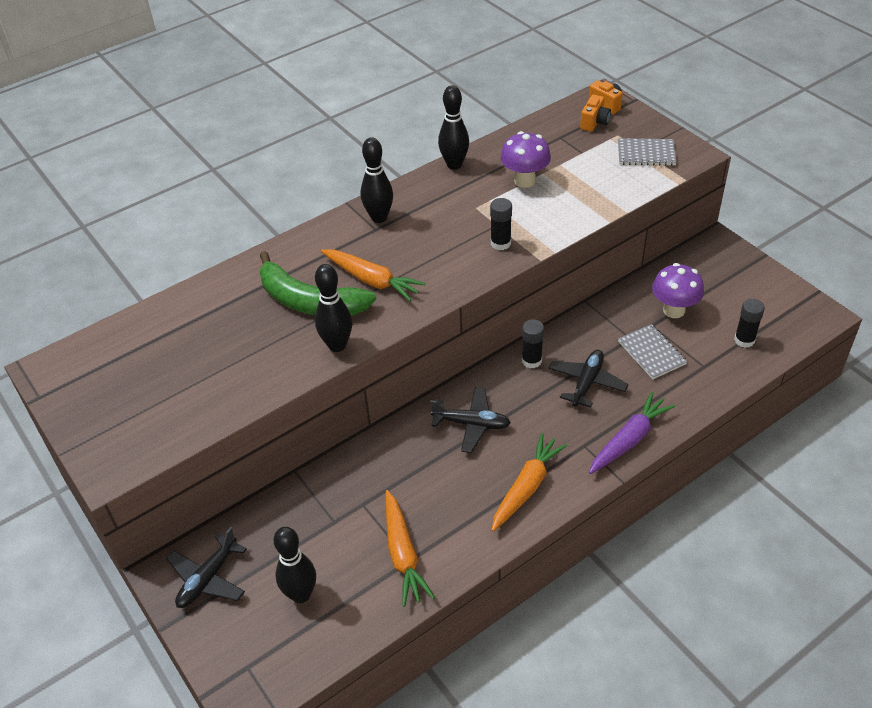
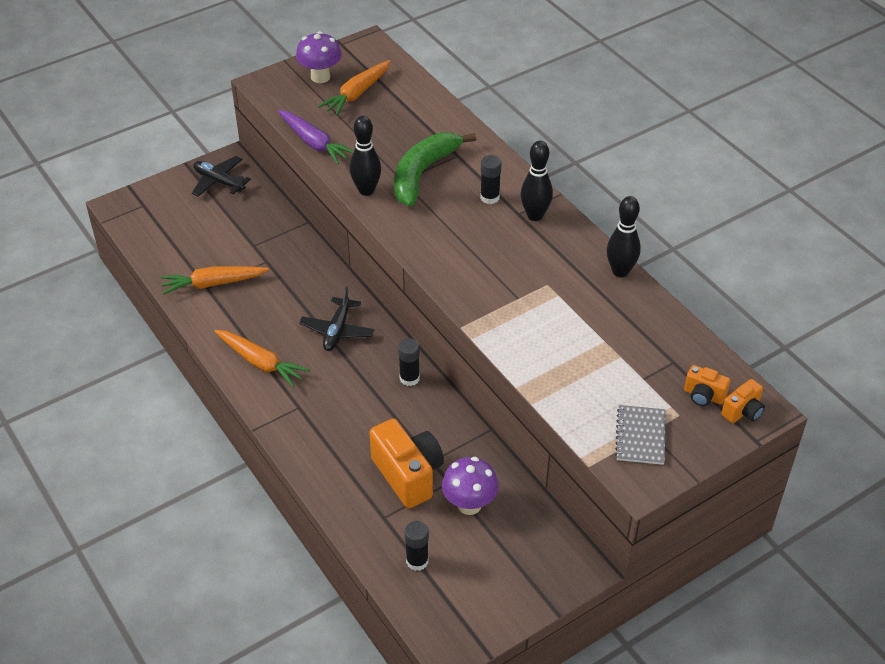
camera: 90 degrees right, 0 degrees up
(301, 594) = (193, 229): black bowling pin -> none
(372, 280) = (445, 211): orange carrot -> orange carrot (357, 94)
(500, 243) = (489, 299): black glue stick -> black glue stick (490, 197)
(524, 180) = (591, 325): purple mushroom -> purple mushroom (320, 77)
(587, 383) = (374, 417): black plane -> none
(629, 439) = (299, 441): purple carrot -> purple carrot (314, 143)
(651, 353) = (408, 475): grey notebook -> orange camera

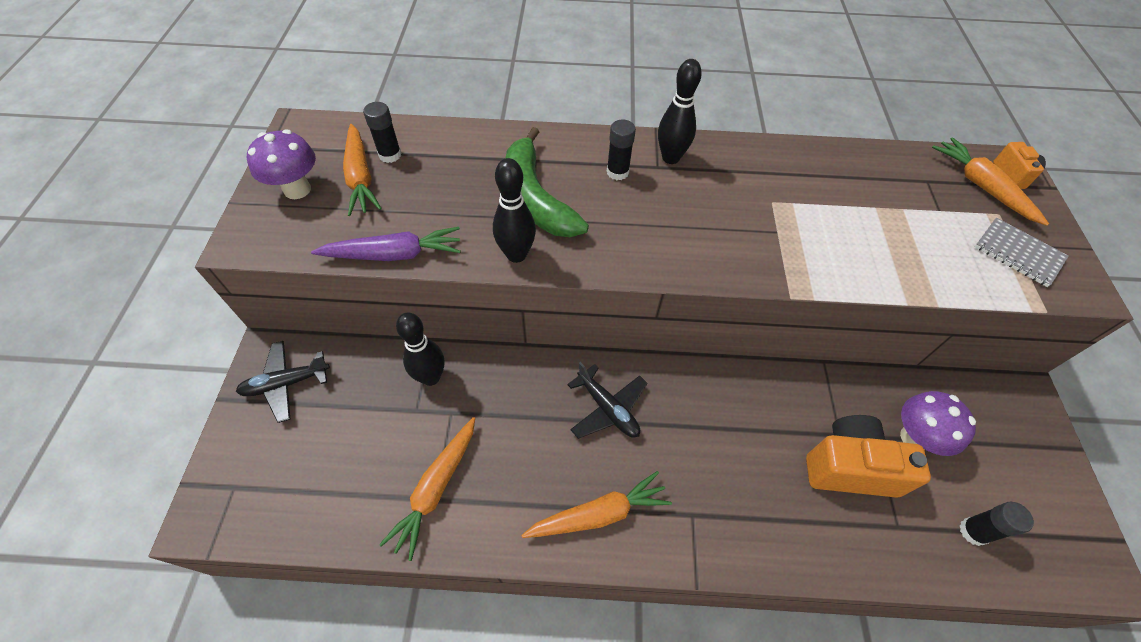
camera: 55 degrees left, 10 degrees up
(409, 378) = (718, 386): black glue stick -> black glue stick (390, 155)
(620, 271) = (789, 148): black bowling pin -> black bowling pin (431, 377)
(703, 396) = (981, 187): orange camera -> orange carrot

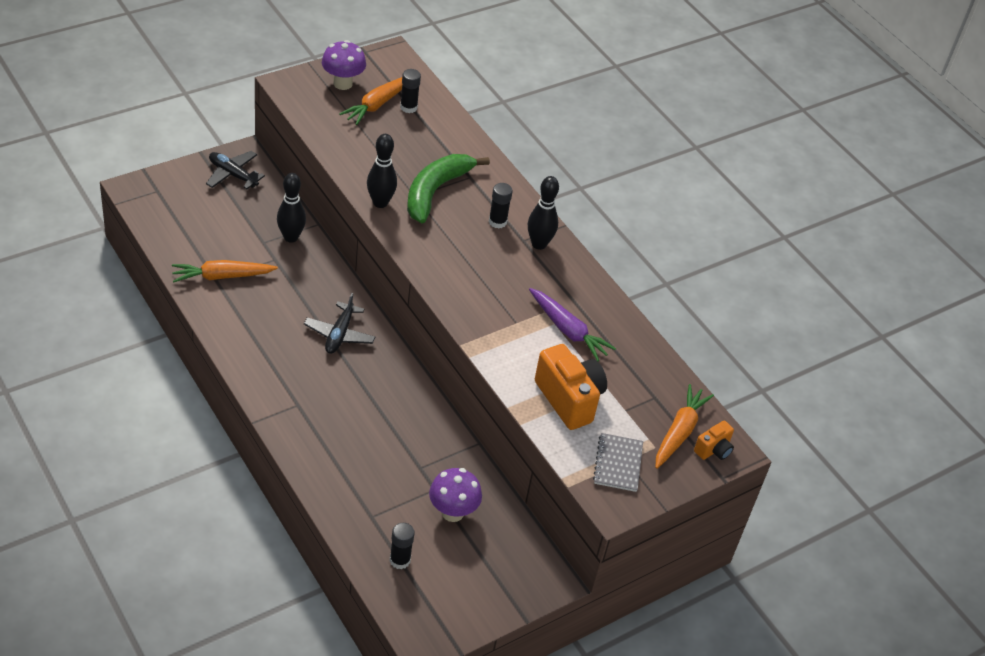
camera: 50 degrees right, 10 degrees down
(394, 254) = (333, 150): purple carrot -> purple carrot (568, 330)
(599, 513) = (264, 358): orange carrot -> none
(849, 467) = (397, 479): orange camera -> orange camera (569, 399)

